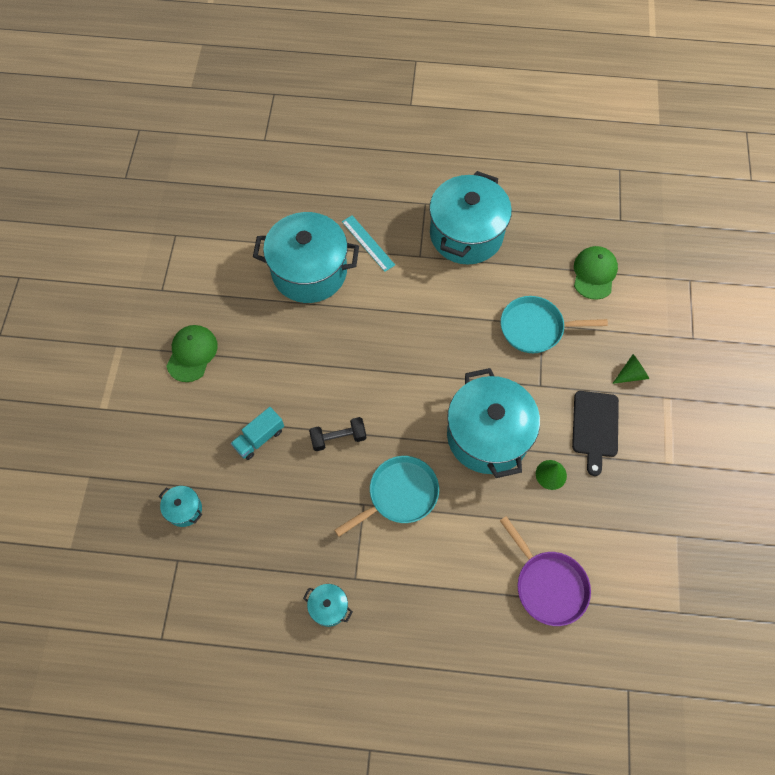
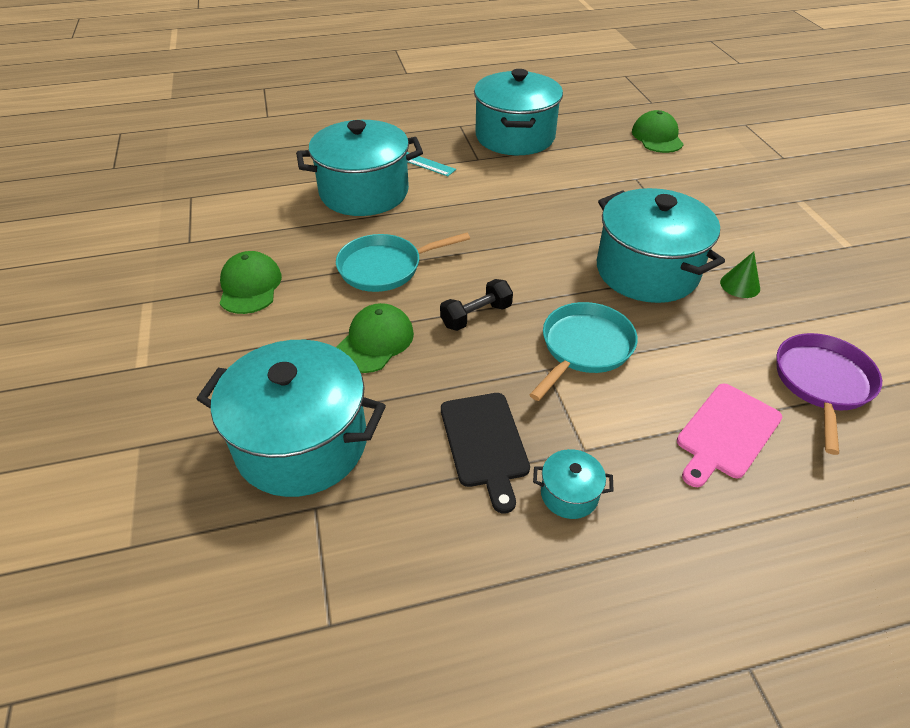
camera: 20 degrees left, 20 degrees down
(184, 509) = (302, 443): turquoise pot -> turquoise pot, size x2.40
(259, 438) = (375, 341): turquoise truck -> green cap
(454, 600) = (726, 433): none -> pink cutting board
(535, 328) = (631, 182): turquoise pan -> turquoise pan (385, 267)
(548, 585) = (822, 383): purple pan -> purple pan turned 105 degrees counterclockwise
(595, 427) = (751, 237): black cutting board -> black cutting board (485, 443)
(631, 374) = (751, 193): green cone -> none

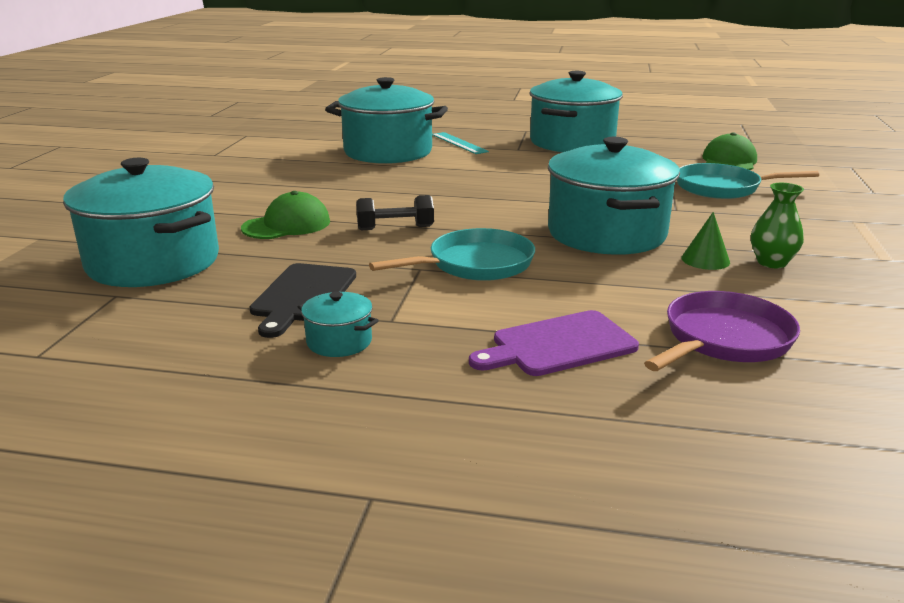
camera: 25 degrees right, 20 degrees down
(250, 286) = (228, 181): green cap -> none
(385, 267) = (350, 190): turquoise pan -> turquoise pan (722, 188)
(726, 433) = (558, 345): pink cutting board -> purple cutting board
(784, 274) = (771, 262): none -> green vase

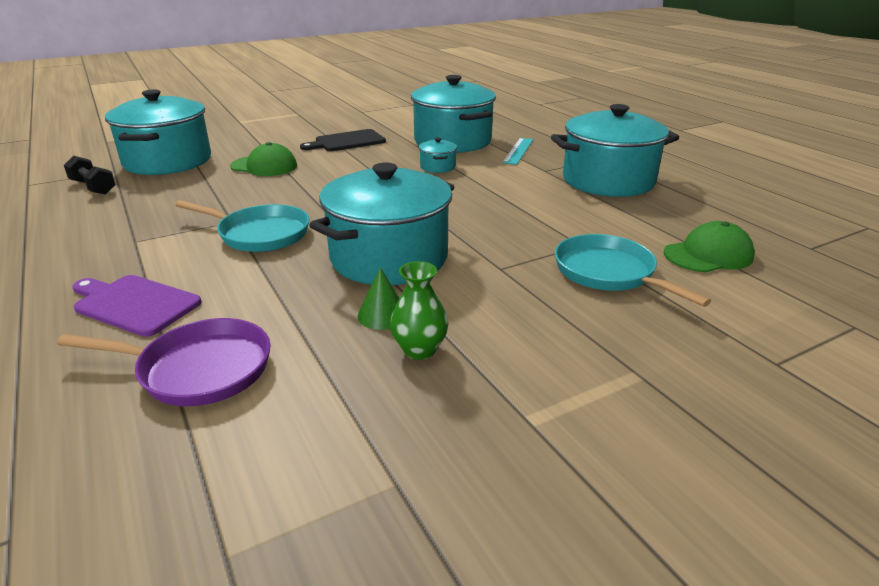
camera: 50 degrees right, 5 degrees up
(303, 296) = (152, 207): black cutting board -> black cutting board (347, 141)
(339, 341) = (90, 238): turquoise pot -> turquoise pot (438, 167)
(395, 228) = (298, 192): black dumbbell -> black dumbbell (93, 187)

